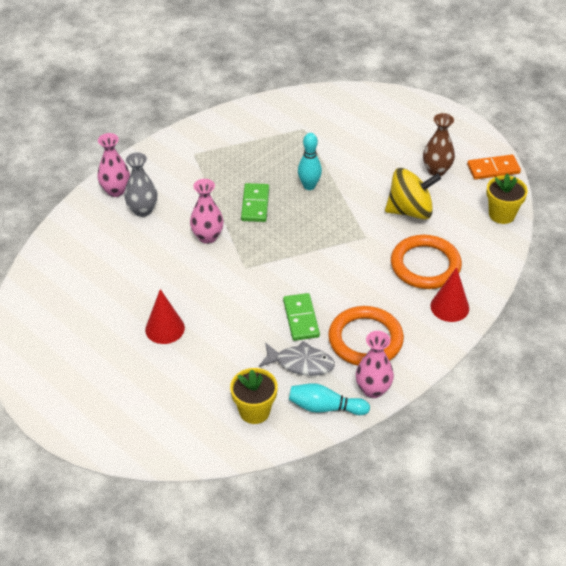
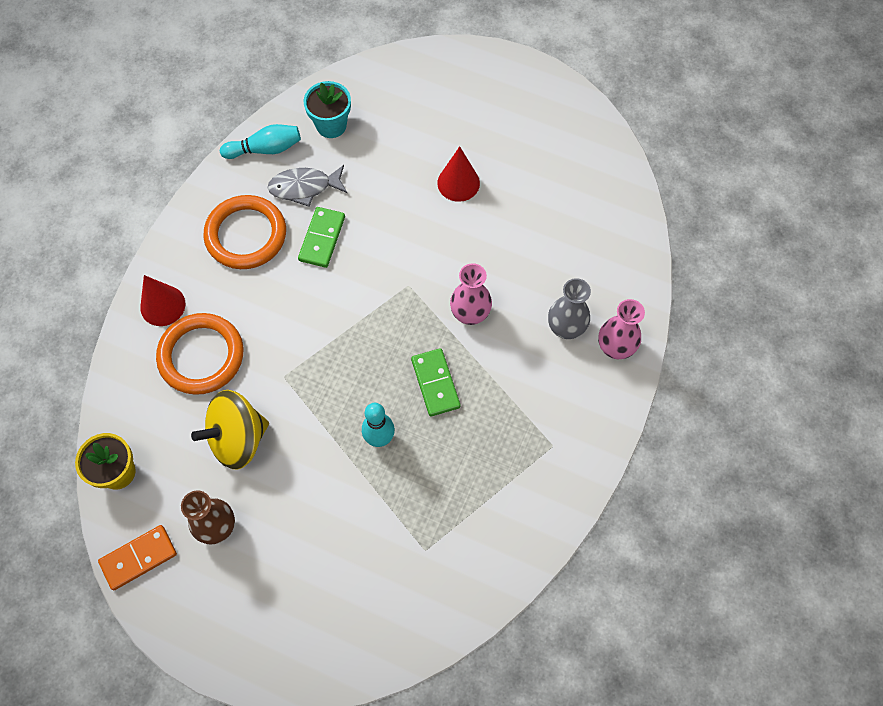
camera: 160 degrees right, 20 degrees up
(254, 411) = (331, 125): yellow flower pot -> turquoise flower pot
(301, 318) = (322, 239): green domino -> green domino turned 45 degrees clockwise
(373, 389) = (223, 181): pink vase -> none

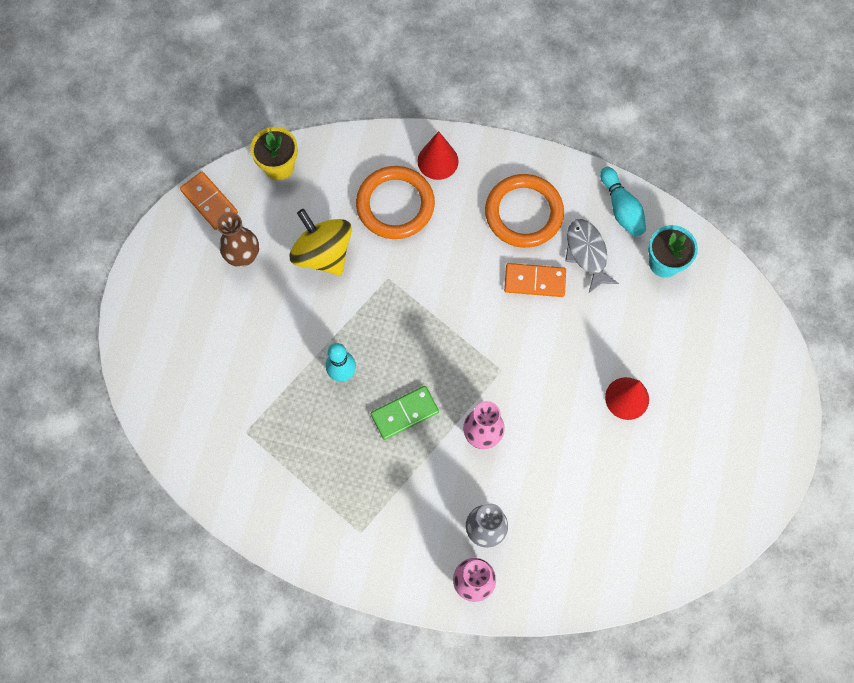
camera: 80 degrees right, 5 degrees up
(322, 239) = (534, 281): green domino -> orange domino

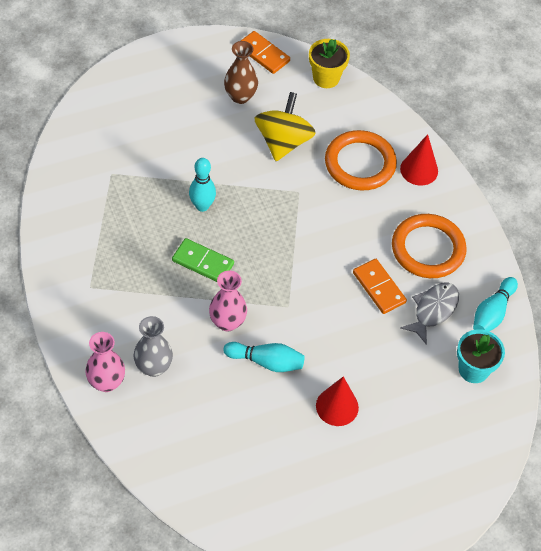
camera: 50 degrees right, 15 degrees down
(209, 202) = (263, 54): orange domino -> orange domino turned 60 degrees counterclockwise
(544, 427) = (266, 362): none -> turquoise bowling pin

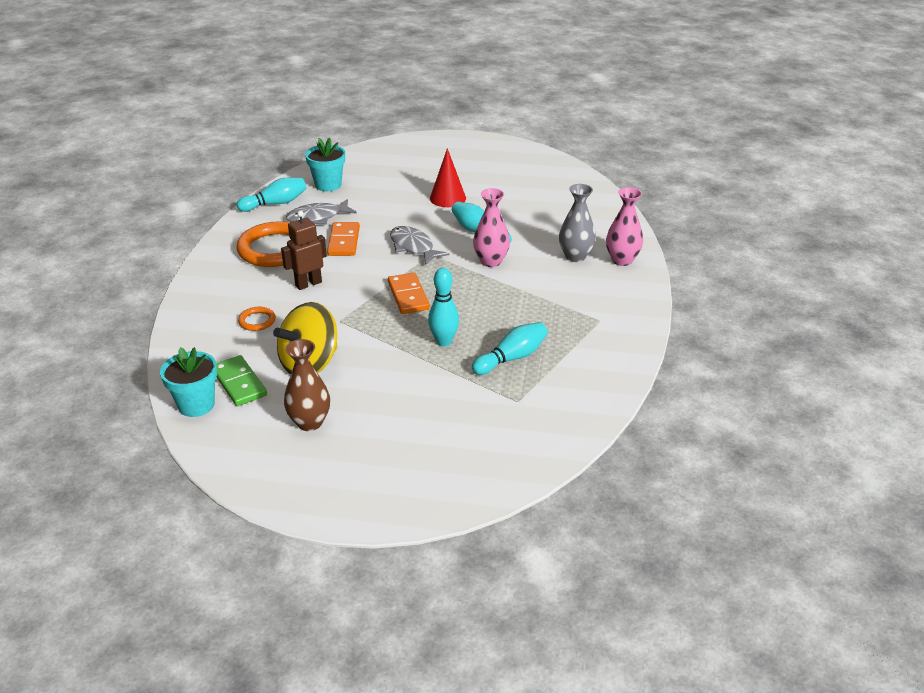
camera: 145 degrees left, 20 degrees down
(139, 212) = (511, 358): none -> turquoise bowling pin
(203, 262) = (479, 302): green domino -> green domino (239, 383)
(263, 54) = (235, 458): orange domino -> orange domino (408, 296)
(311, 309) = (413, 247): none -> grey fish
(326, 78) = (196, 405): yellow flower pot -> turquoise flower pot
(359, 220) = (308, 284): none -> brown robot
(360, 163) = (257, 321): orange ring -> orange ring, size x0.45
(419, 170) = (210, 298): red cone -> none

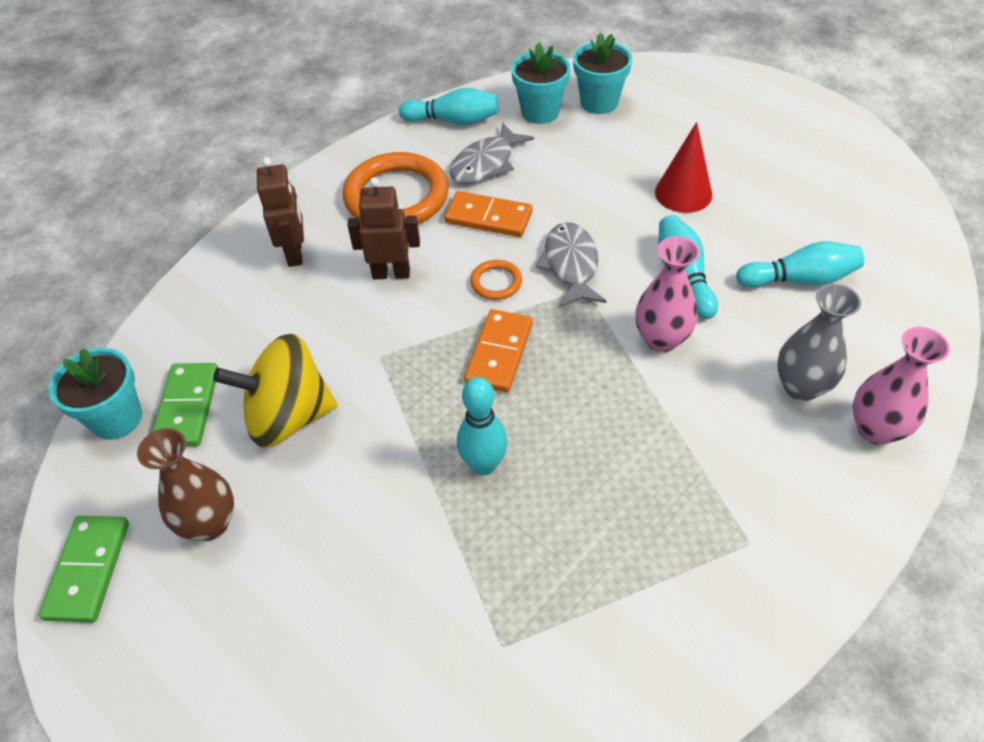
camera: 35 degrees right, 15 degrees up
(234, 294) = (295, 253): none -> brown robot
(254, 469) = (88, 570): none -> green domino
(257, 321) = (286, 310): orange ring -> orange ring (496, 282)
(317, 218) = (486, 163): grey fish -> grey fish turned 60 degrees counterclockwise
(344, 241) = (488, 217): orange domino -> orange domino turned 75 degrees clockwise
(360, 171) = (599, 102): none -> turquoise flower pot
(511, 358) = (556, 550): turquoise bowling pin -> turquoise bowling pin (799, 279)

